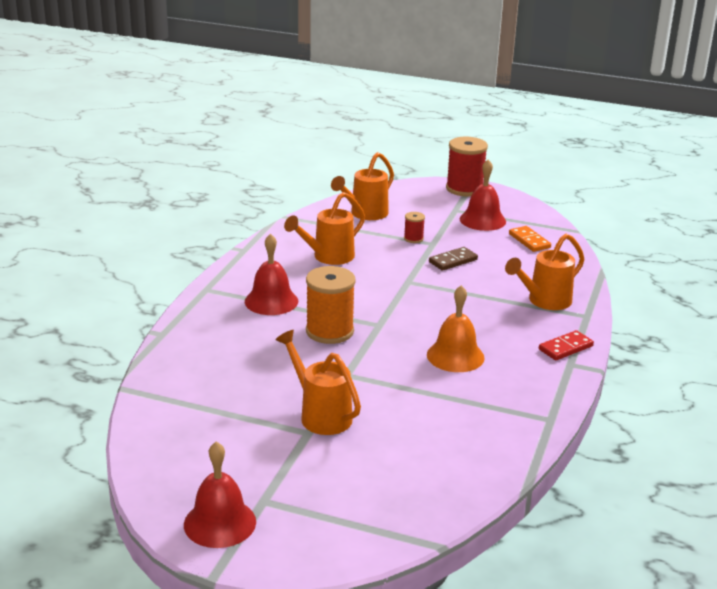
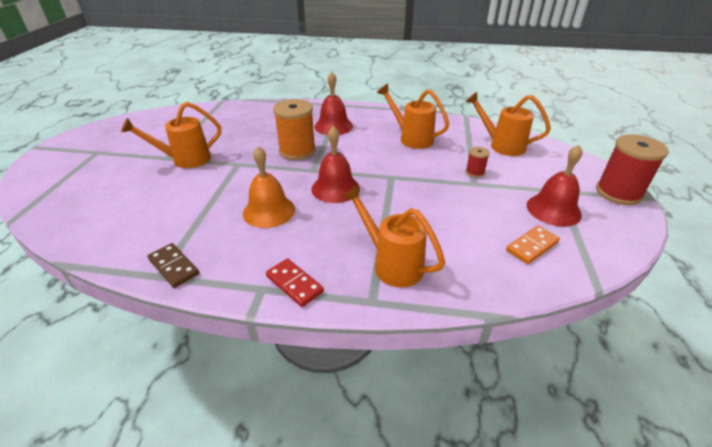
camera: 80 degrees right, 10 degrees up
(220, 523) = (81, 142): red bell -> red bell (335, 188)
(321, 415) = (185, 160): orange watering can -> orange watering can turned 150 degrees counterclockwise
(453, 261) = (445, 197): brown domino -> brown domino (173, 267)

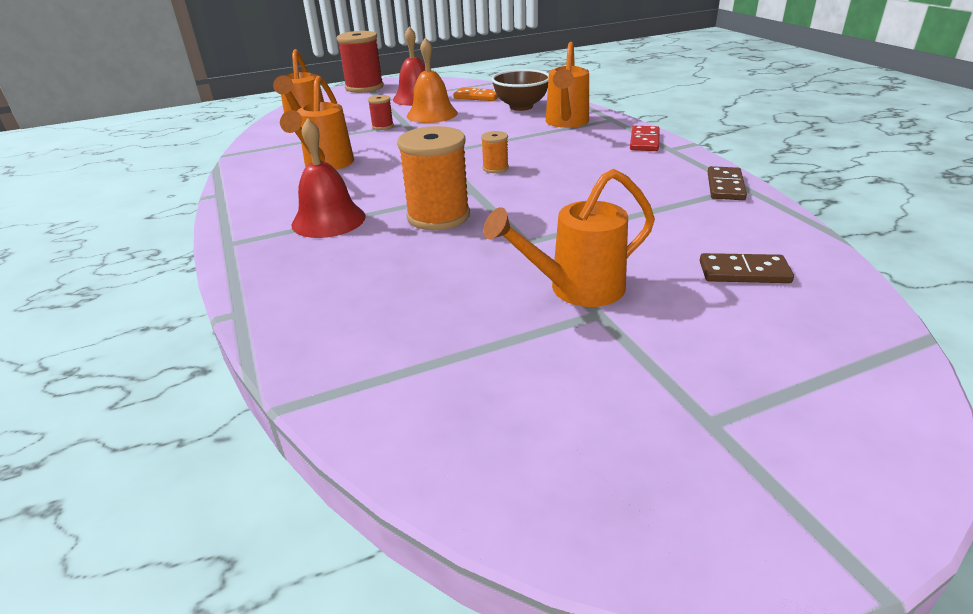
camera: 120 degrees left, 5 degrees down
(116, 206) = (744, 272): none -> brown domino
(185, 160) = (576, 289): orange watering can -> orange watering can turned 120 degrees clockwise
(269, 211) = (584, 182): orange bell -> orange bell (432, 114)
(335, 188) = (495, 168): red bell -> orange spool
(470, 259) = (521, 107): none -> brown bowl

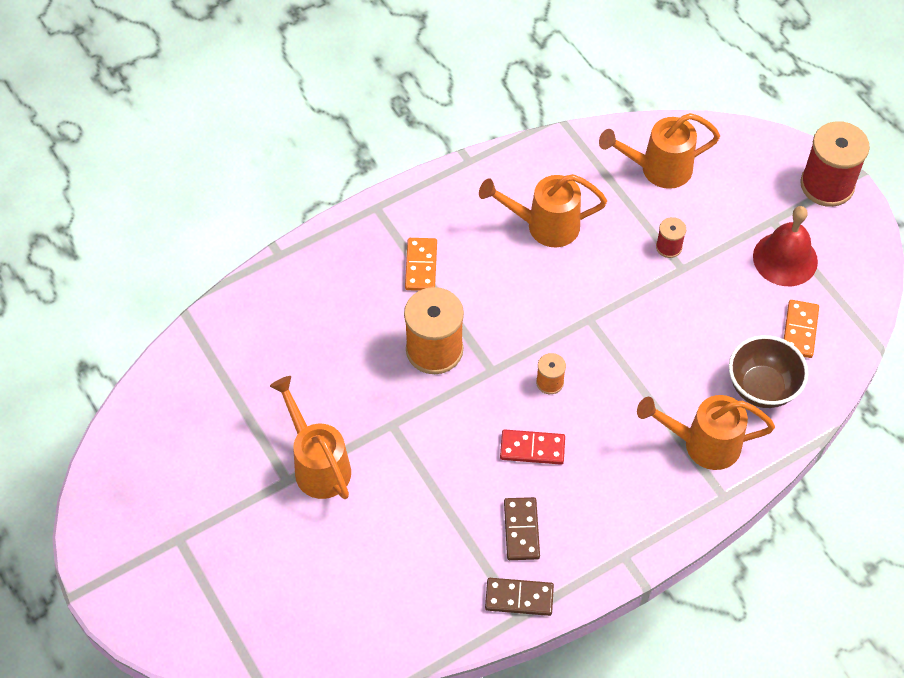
camera: 80 degrees right, 25 degrees up
(328, 220) = (421, 266): red bell -> orange domino
(432, 114) = (719, 290): orange bell -> none
(644, 141) = (645, 529): red domino -> red domino (532, 448)
(744, 272) = (348, 586): brown domino -> brown domino (521, 530)

